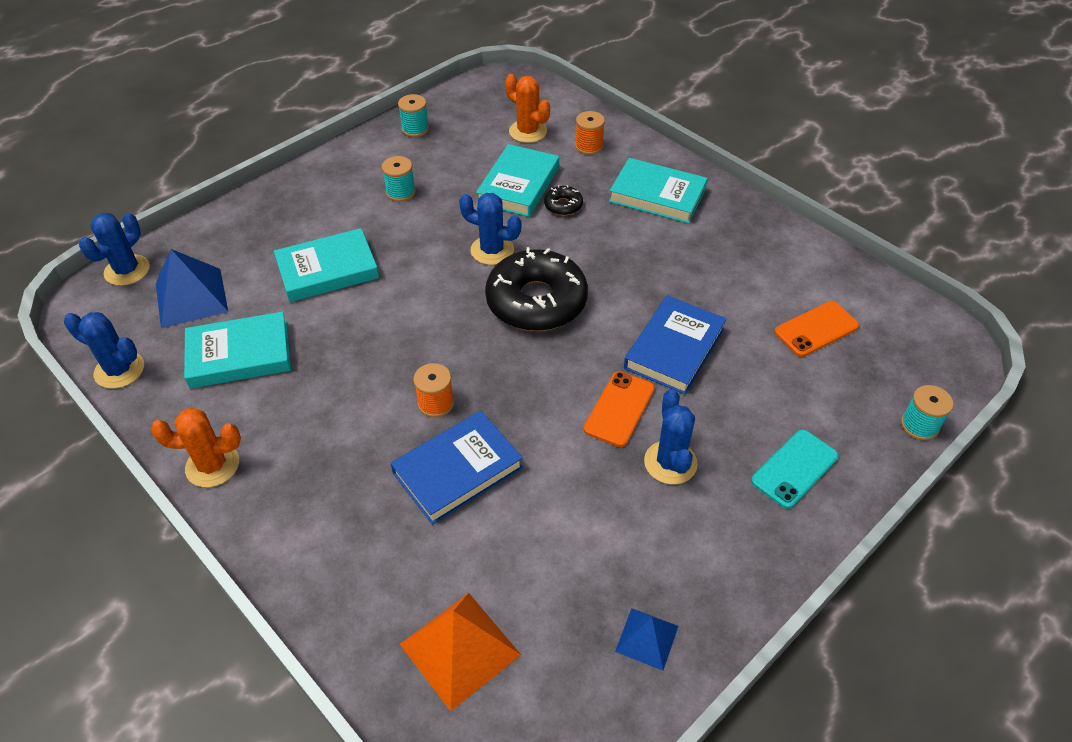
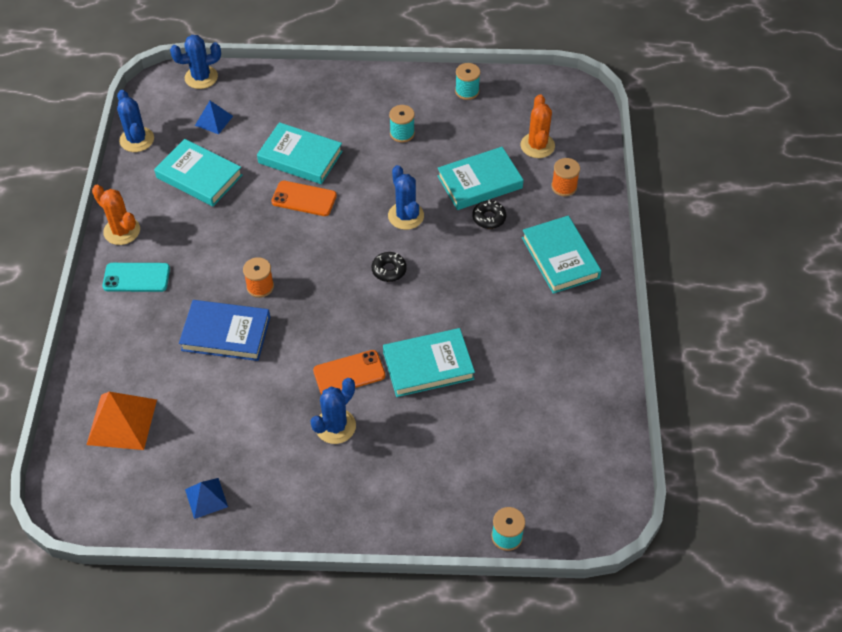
camera: 45 degrees right, 5 degrees up
(191, 297) = (214, 120): blue pyramid -> blue pyramid, size x0.58
(536, 301) = (389, 270): black donut -> black donut, size x0.42
(674, 349) = (428, 365): blue book -> turquoise book
(794, 469) = (397, 491): turquoise phone -> turquoise phone (136, 278)
(816, 329) = (532, 428): orange phone -> orange phone (304, 199)

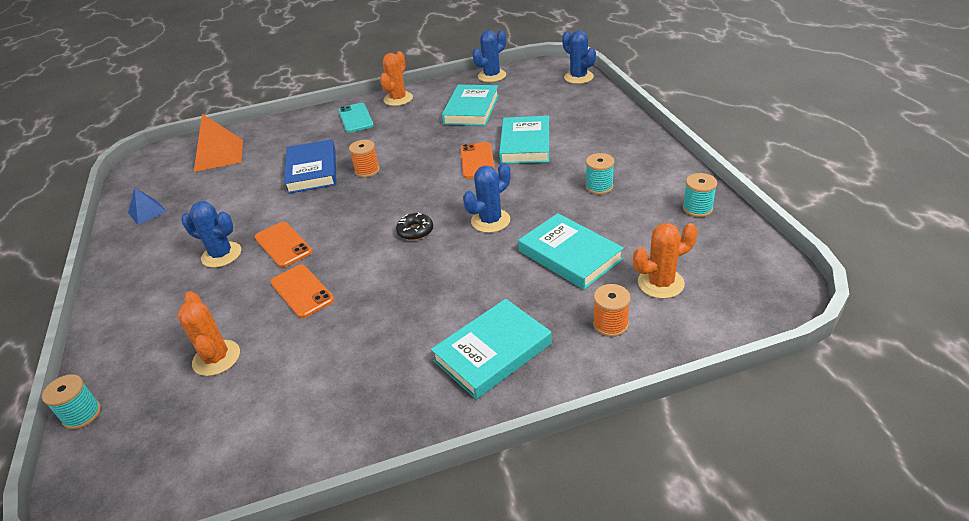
camera: 75 degrees right, 15 degrees down
(214, 120) = (536, 96): blue pyramid -> none
(428, 365) = (302, 291): turquoise book -> orange phone
(484, 435) = (216, 358): none -> orange cactus
(489, 218) = (521, 277): black donut -> none

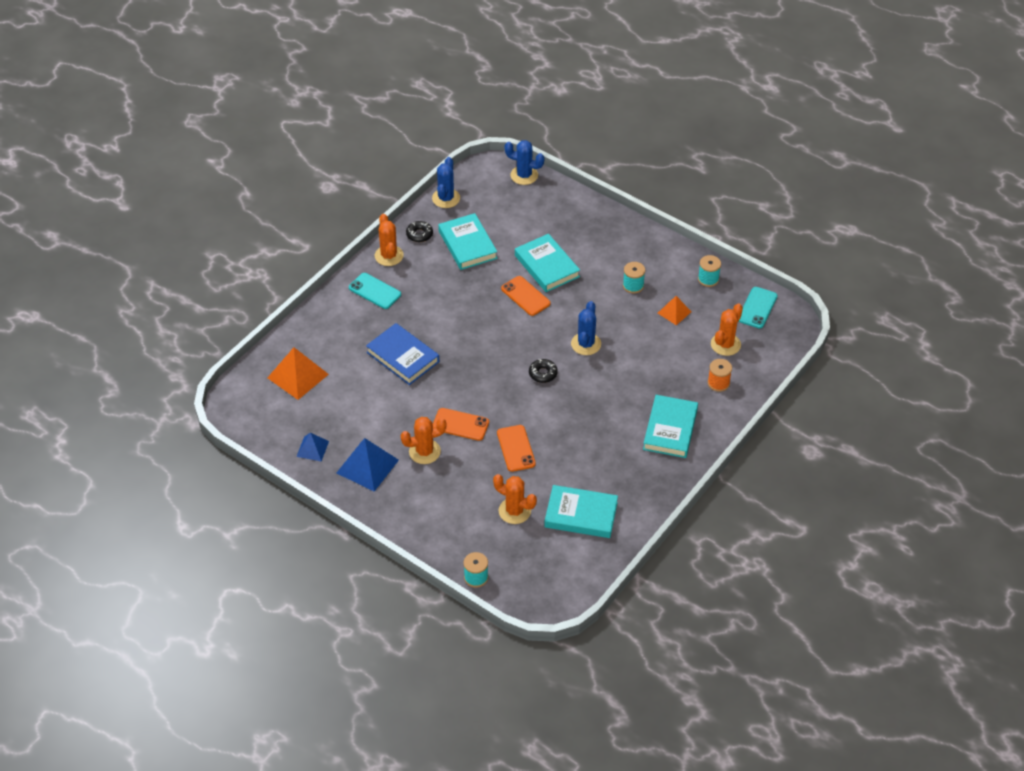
camera: 40 degrees left, 10 degrees up
(162, 245) = (367, 466): none -> blue pyramid
(221, 255) = (424, 452): blue cactus -> orange cactus
(302, 291) = (516, 448): orange phone -> orange phone turned 60 degrees clockwise
(367, 170) = (448, 339): orange spool -> none
(440, 92) = (419, 234): none -> black donut
(570, 255) = (659, 348): turquoise book -> turquoise book (581, 515)
(624, 226) = (674, 312): none -> orange pyramid
(741, 259) = (757, 308): none -> turquoise phone

